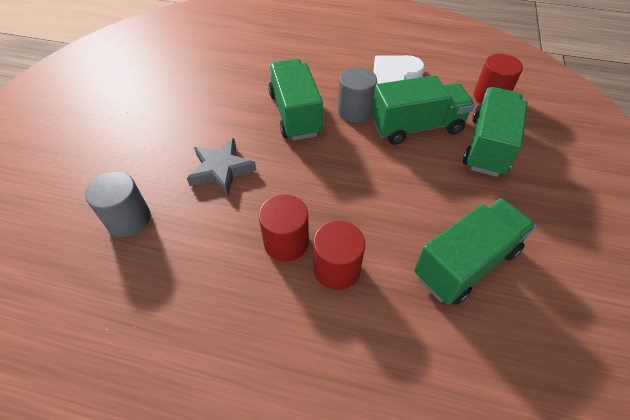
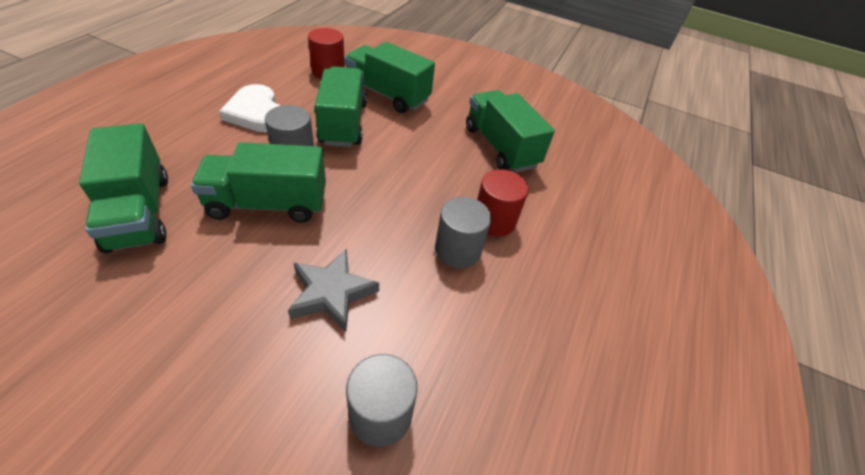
camera: 85 degrees left, 5 degrees down
(266, 64) = (139, 212): none -> green truck
(286, 242) = (457, 250): red cylinder -> grey cylinder

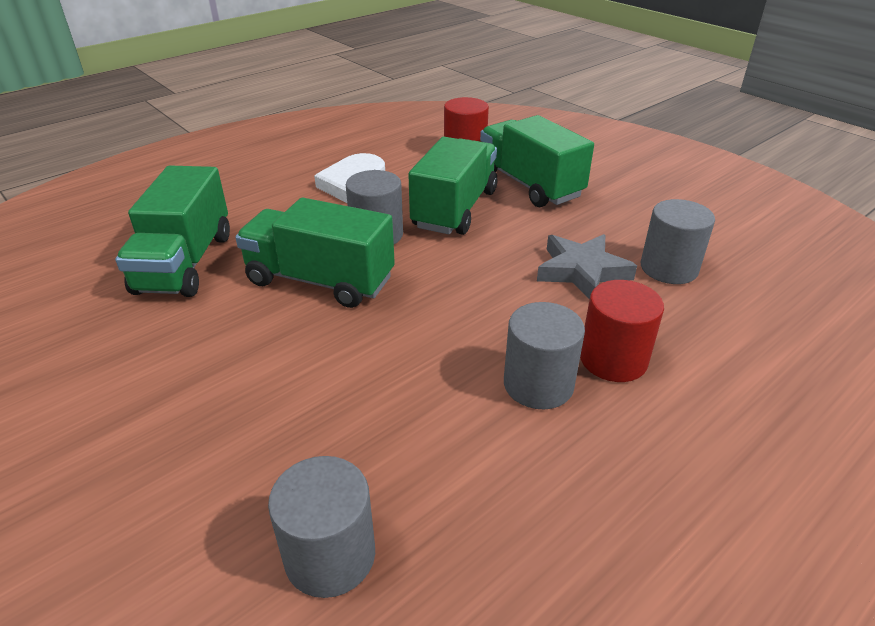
camera: 30 degrees right, 10 degrees down
(332, 293) = (343, 394): grey star -> grey star (582, 271)
(500, 147) = (669, 268): green truck -> grey cylinder

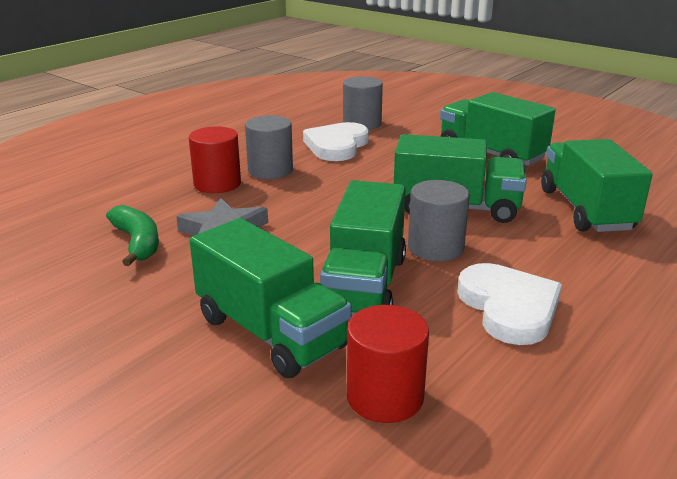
camera: 170 degrees right, 10 degrees down
(174, 388) = (491, 154): none -> green truck
(416, 452) = (336, 146): none -> white heart
(669, 268) = (137, 243): grey cylinder -> green banana

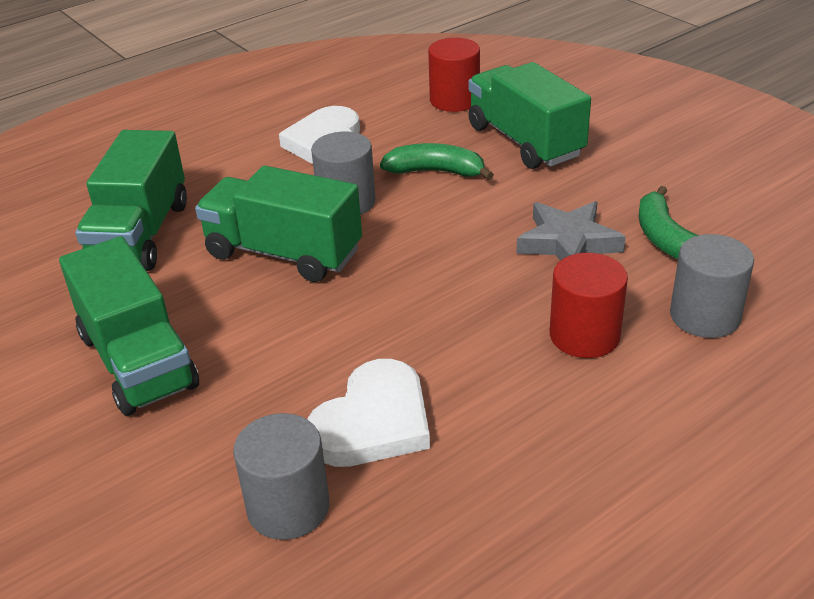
camera: 165 degrees left, 10 degrees up
(270, 170) = (502, 360): grey cylinder -> grey cylinder (705, 316)
(364, 284) = (436, 171): green truck -> green banana

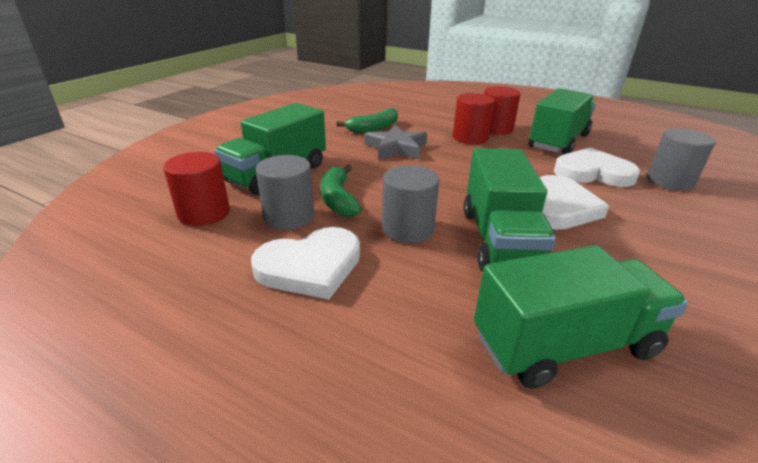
camera: 115 degrees left, 5 degrees down
(138, 361) = (683, 266): green truck -> green truck (558, 141)
(307, 328) = (559, 207): none -> white heart
(621, 389) = (496, 129): none -> red cylinder
(705, 316) = (429, 119): grey cylinder -> grey cylinder (289, 216)

